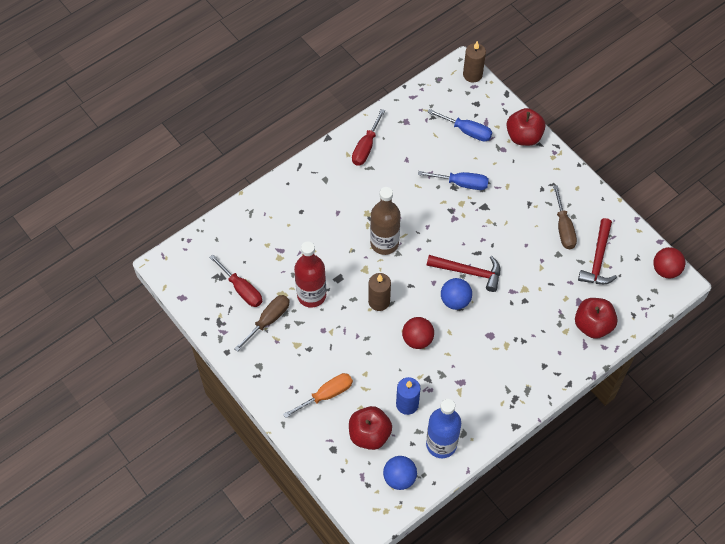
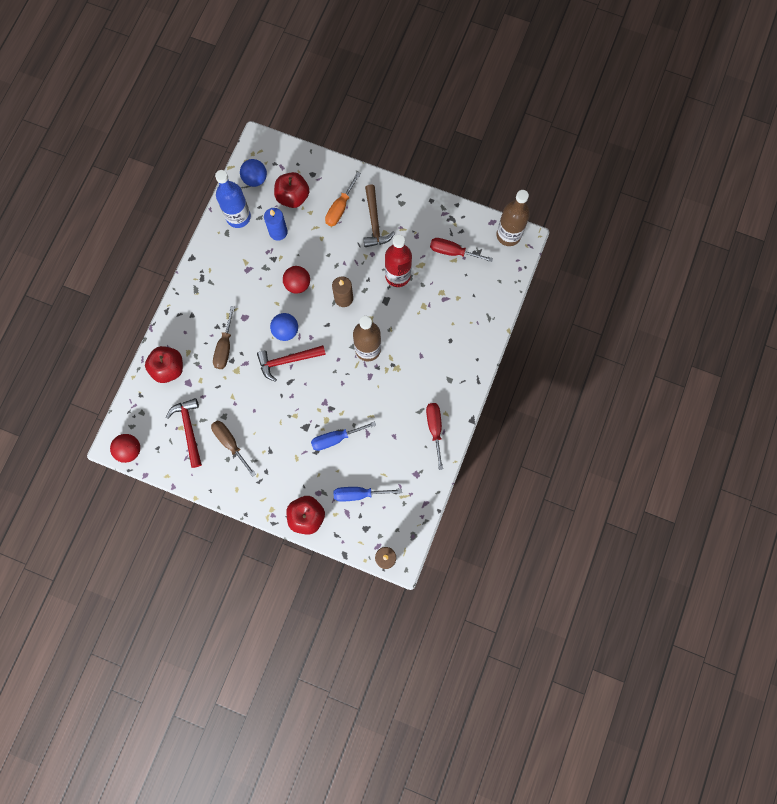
camera: 150 degrees right, 15 degrees up
(175, 276) = (508, 235): none -> brown bottle
(268, 320) = (417, 239): brown screwdriver -> brown screwdriver (225, 347)
(300, 360) = (374, 222): none -> brown hammer

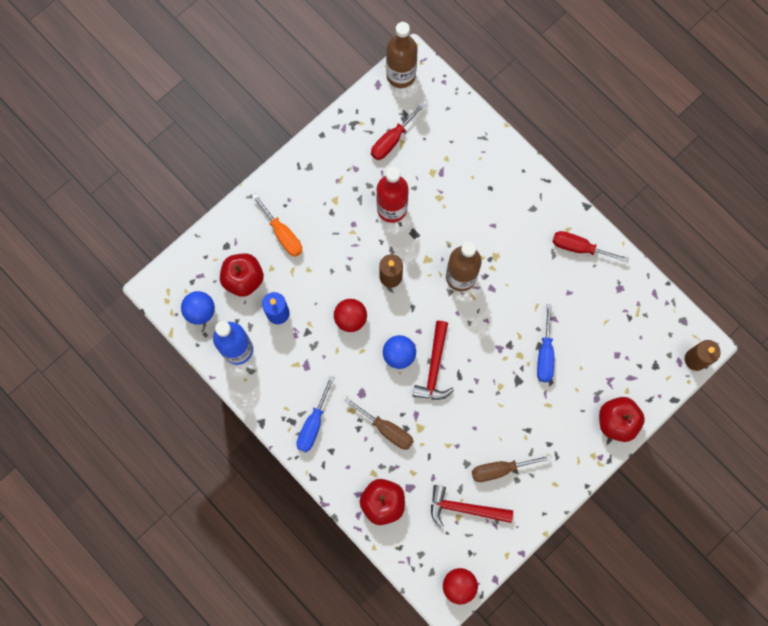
camera: 65 degrees left, 0 degrees up
(359, 494) = (616, 356): blue screwdriver -> blue screwdriver (313, 424)
(374, 222) = (318, 205): brown hammer -> none

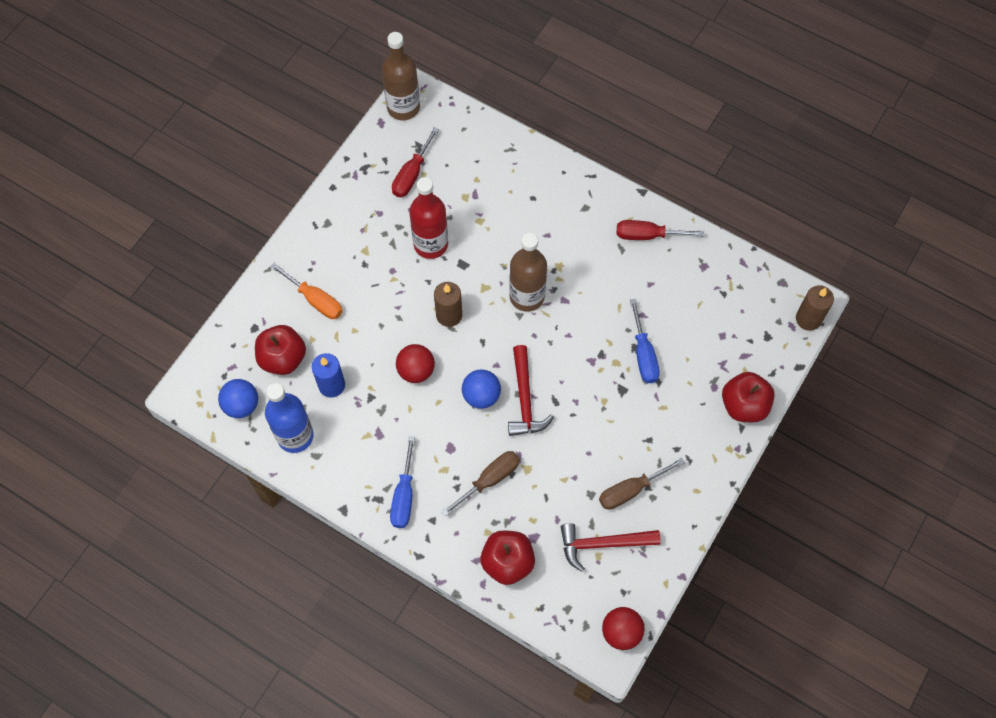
camera: 15 degrees left, 10 degrees down
(386, 429) = (489, 480): brown screwdriver -> brown screwdriver turned 60 degrees counterclockwise

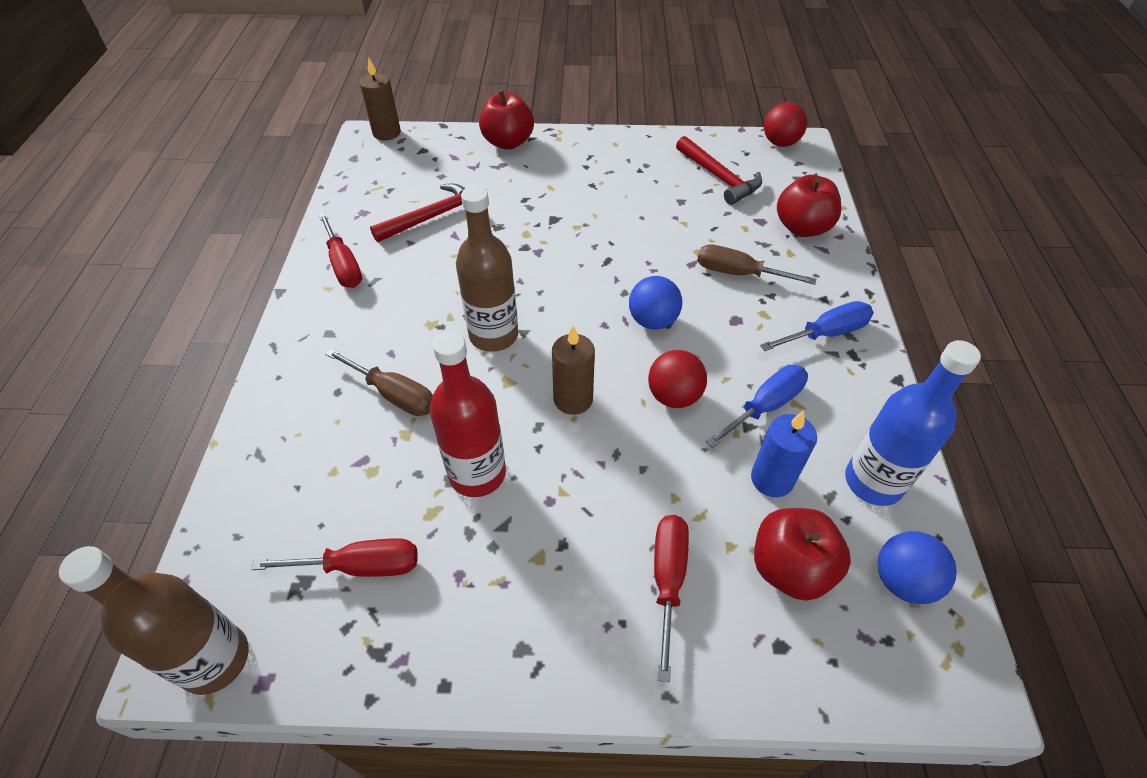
camera: 120 degrees left, 15 degrees down
(315, 300) = (668, 580): orange screwdriver -> red screwdriver
(525, 399) = (625, 283): red hammer -> red hammer (433, 217)
(630, 490) = (652, 179): brown screwdriver -> brown screwdriver (394, 395)
(643, 354) = (501, 218): blue screwdriver -> blue screwdriver (765, 406)

